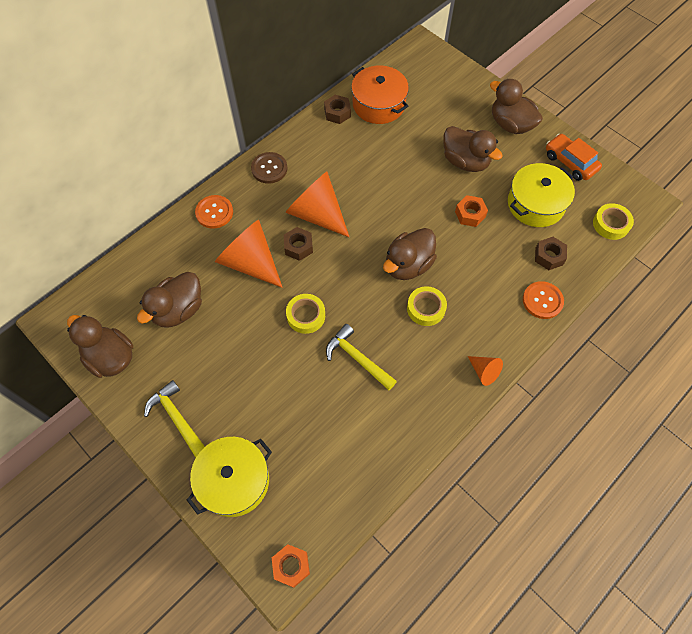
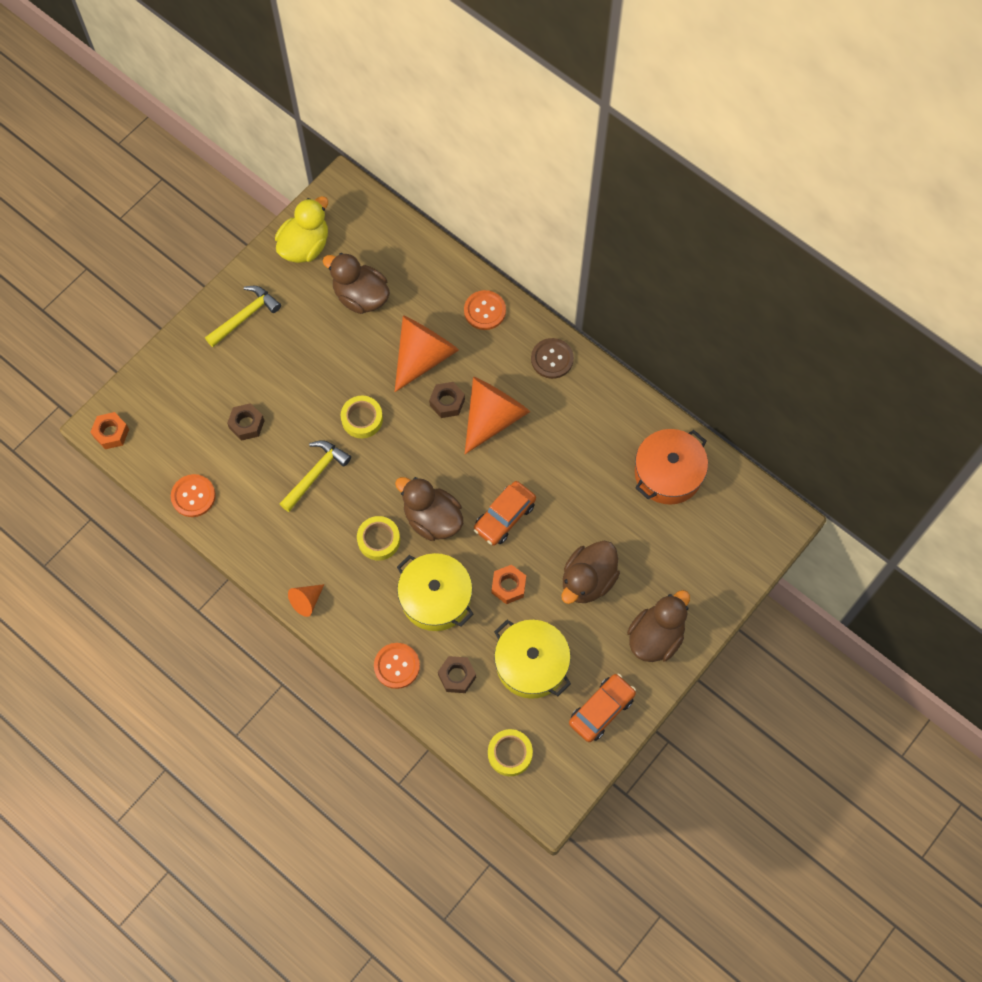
camera: 85 degrees right, 5 degrees up
(110, 357) = (305, 246): brown duck -> yellow duck
(234, 481) = (186, 375): yellow pot -> yellow pot (435, 598)
(337, 113) = (647, 425): brown nut -> brown nut (247, 424)
(372, 476) = (193, 496): none -> orange button
(409, 212) = (504, 517): none -> orange car

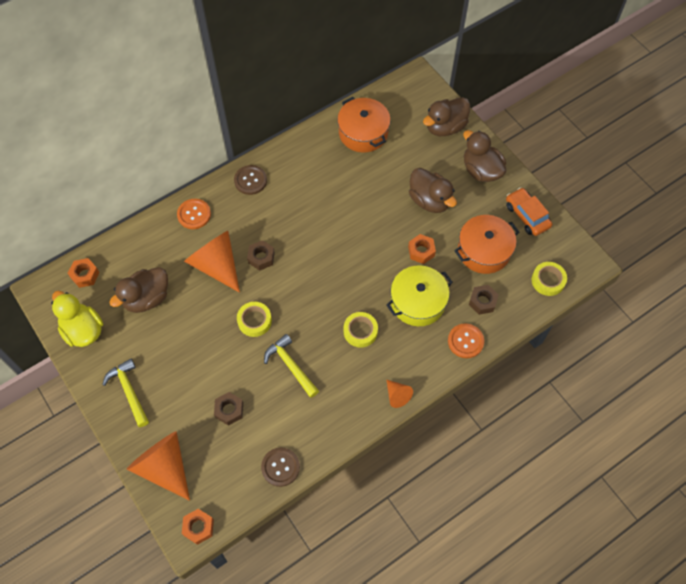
camera: 75 degrees left, 5 degrees down
(193, 496) = (280, 467): orange button -> brown button
(373, 224) = (85, 275): none -> orange nut
(432, 519) = (354, 290): brown duck -> brown duck (445, 127)
(493, 417) = (284, 230): orange cone -> orange cone (164, 466)
(504, 517) = (366, 241): orange car -> none
(531, 664) = (484, 251): yellow pot -> orange pot

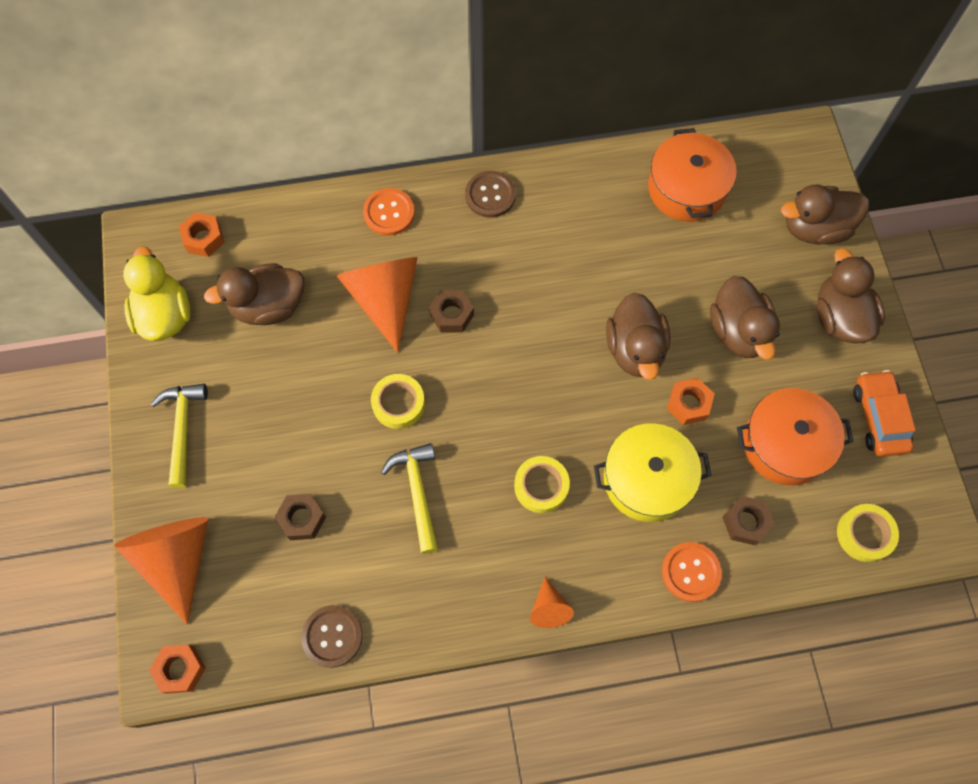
camera: 25 degrees right, 5 degrees up
(377, 234) = (635, 349): none -> brown duck

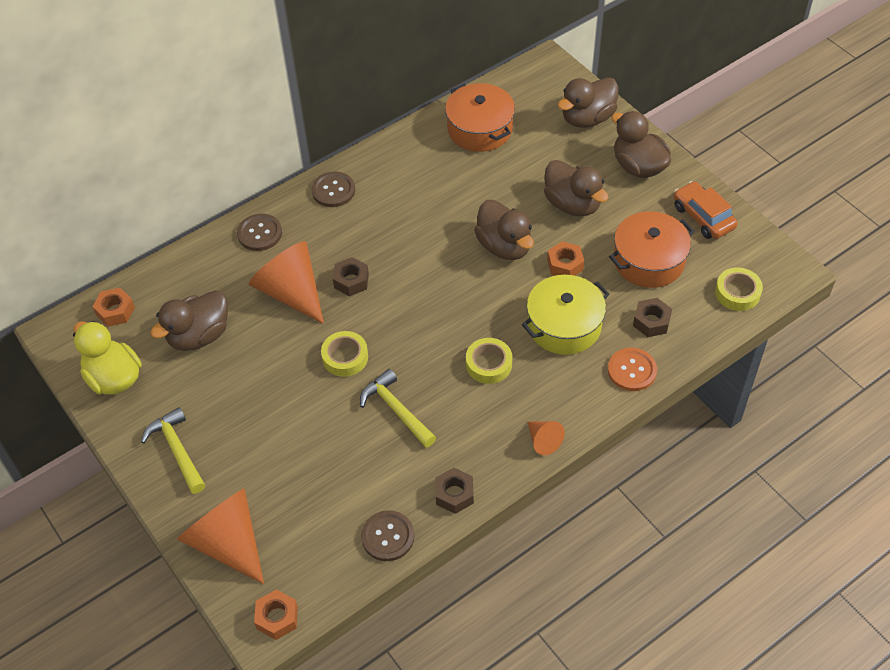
camera: 25 degrees left, 15 degrees down
(302, 519) = (314, 468): brown nut -> brown nut (454, 494)
(389, 213) = (259, 233): orange button -> brown button

